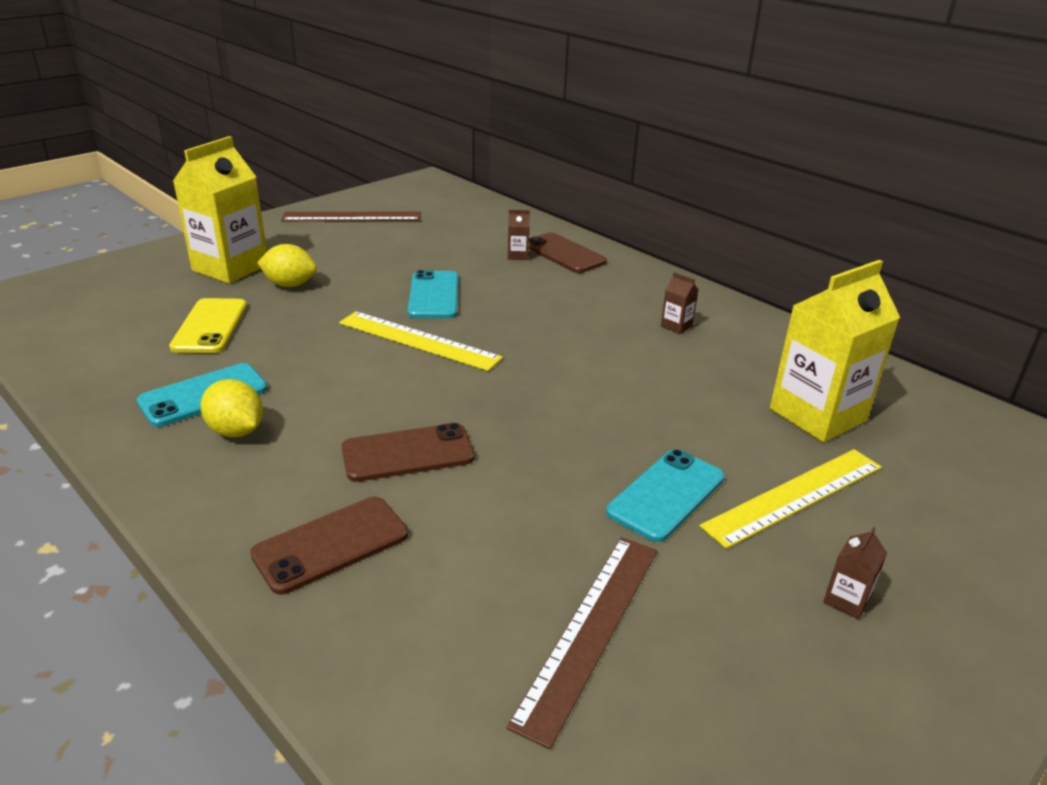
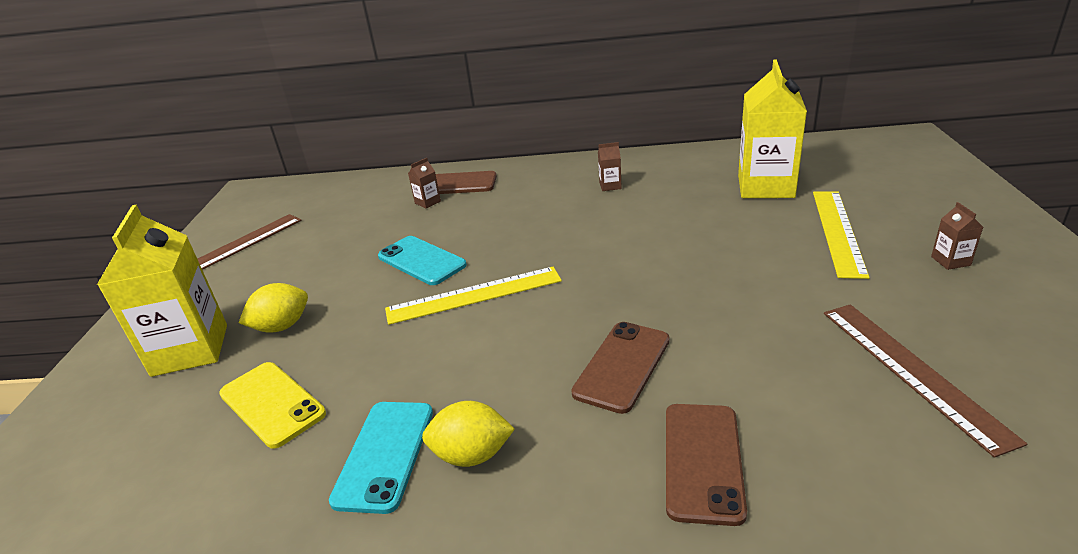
camera: 40 degrees left, 0 degrees up
(666, 495) = (793, 274): turquoise phone -> none

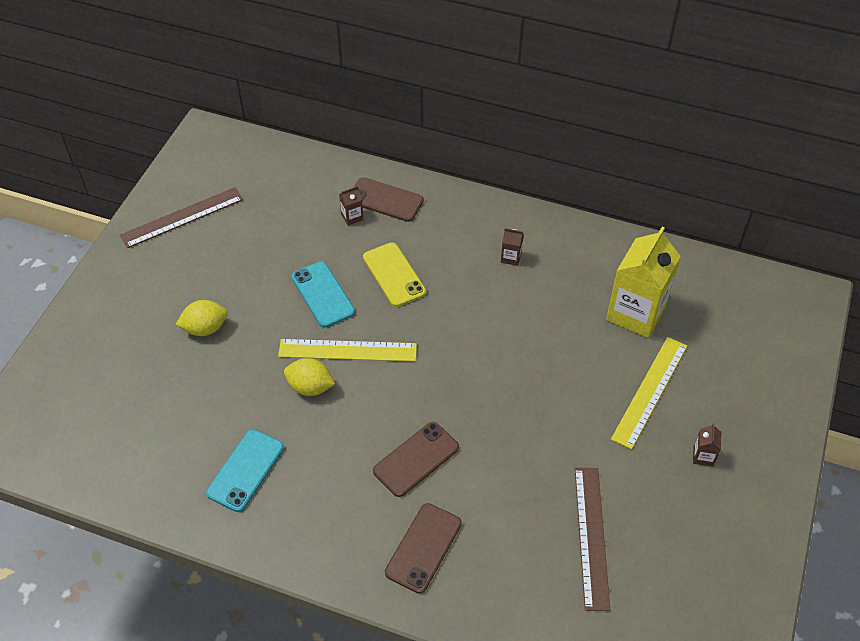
camera: 15 degrees right, 20 degrees up
(190, 350) = (140, 327): yellow carton -> none
(272, 404) = (186, 401): yellow phone -> yellow phone (394, 275)
(472, 455) = (295, 491): yellow lemon -> yellow lemon (310, 387)

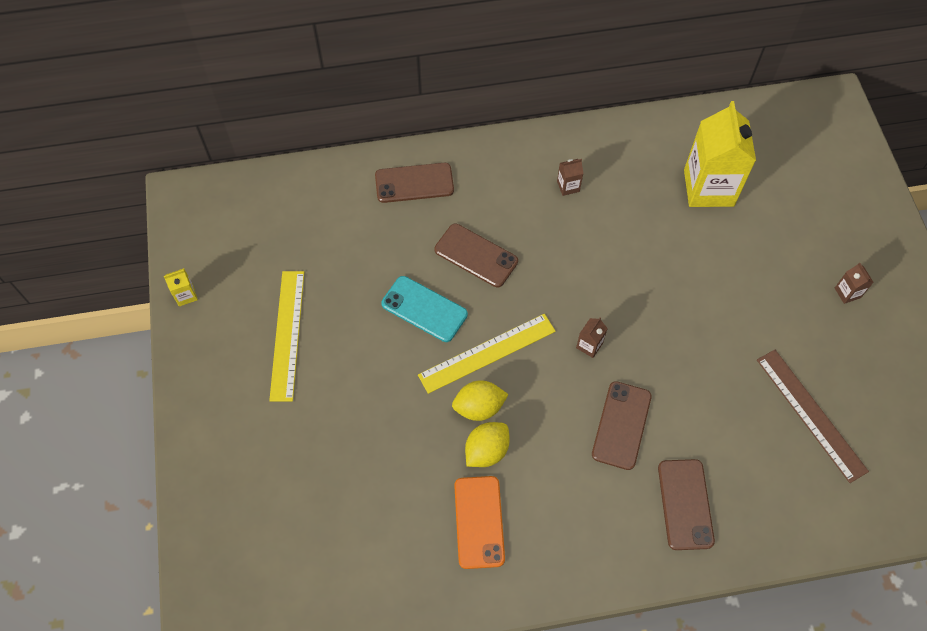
camera: 30 degrees left, 10 degrees up
(155, 202) = (186, 295): none -> yellow carton
(182, 217) = (226, 297): brown ruler -> none
(205, 328) = (336, 402): yellow lemon -> yellow lemon (486, 451)
(245, 470) = (479, 522): turquoise phone -> orange phone
(352, 217) = (395, 216): brown carton -> brown carton (589, 345)
(394, 275) = (476, 256): yellow phone -> brown phone
(650, 391) = (768, 256): yellow ruler -> yellow ruler (287, 334)

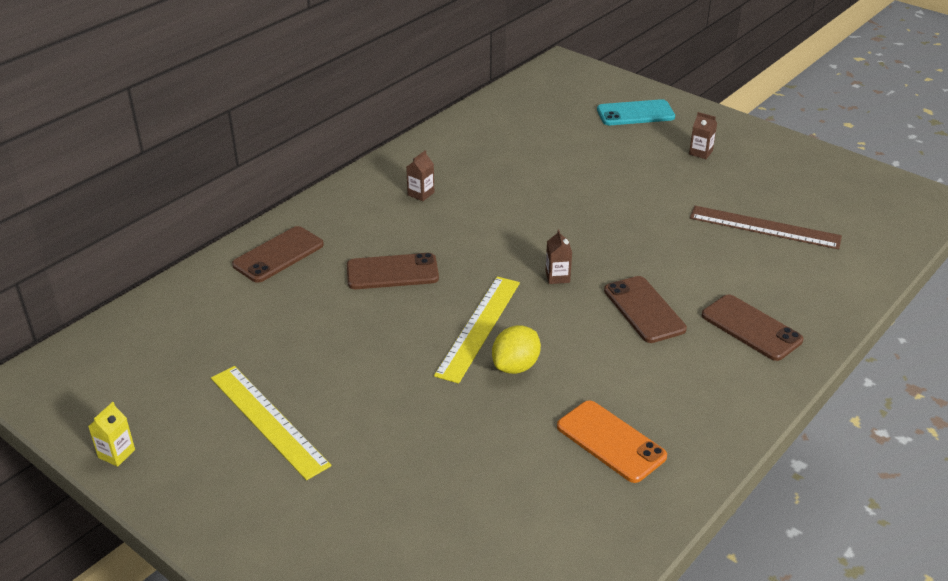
camera: 40 degrees left, 25 degrees down
(424, 309) = (386, 330): turquoise phone -> turquoise phone (635, 113)
(486, 451) = (557, 390): yellow lemon -> none
(708, 188) = (532, 144): yellow carton -> none

